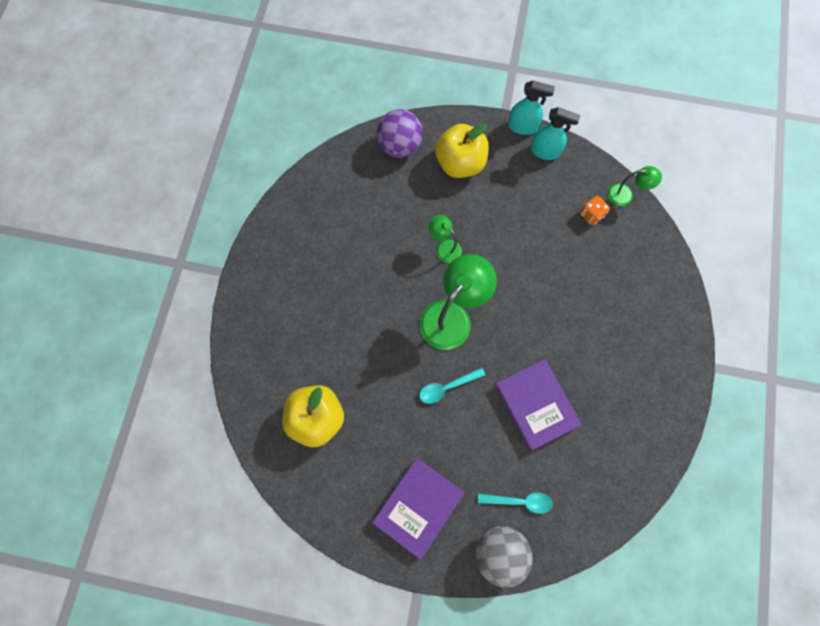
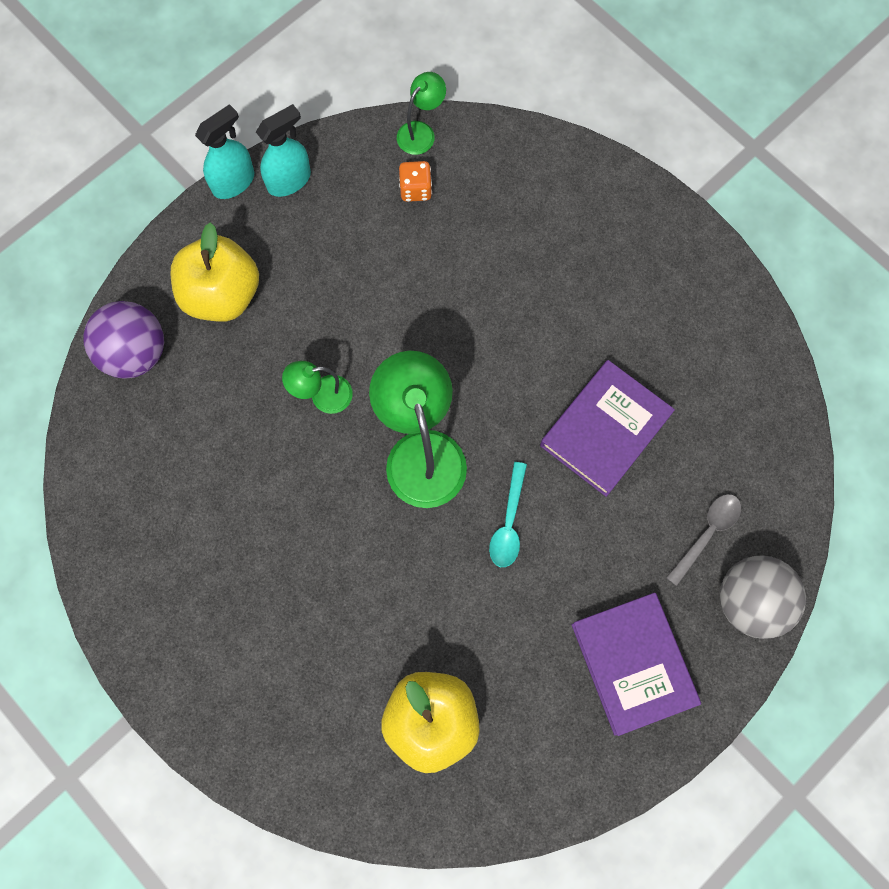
camera: 55 degrees left, 0 degrees up
(520, 501) = (707, 533): turquoise spoon -> grey spoon
(536, 404) = (605, 430): purple book -> purple book turned 60 degrees counterclockwise

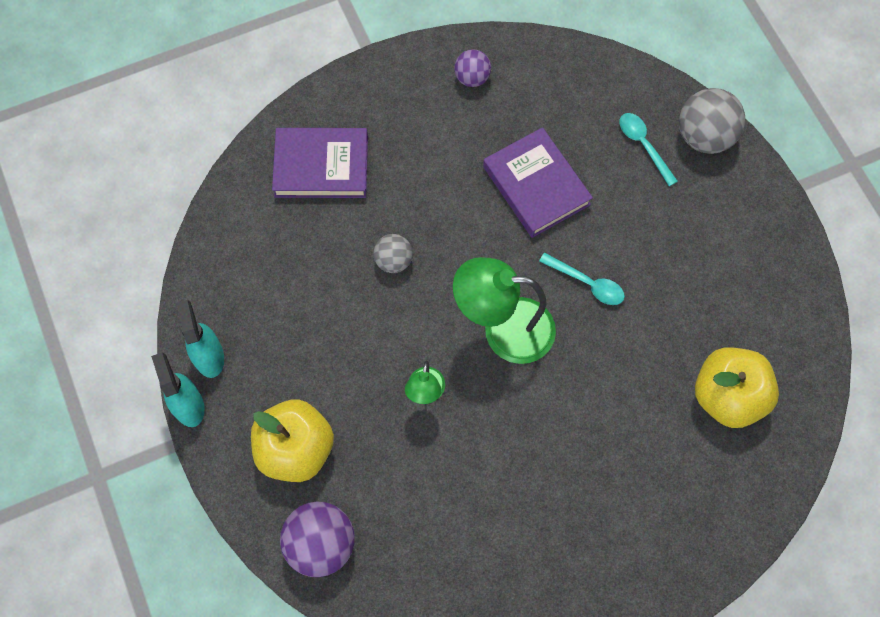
camera: 70 degrees left, 5 degrees down
(415, 189) = (265, 254): orange dice -> none
(421, 132) = (212, 232): green lamp -> none
(457, 314) = (393, 261): none -> grey ball
(633, 663) = (727, 234): purple book -> purple book (321, 166)
(707, 533) = (643, 145): grey spoon -> turquoise spoon
(709, 317) = (472, 78): none -> purple ball

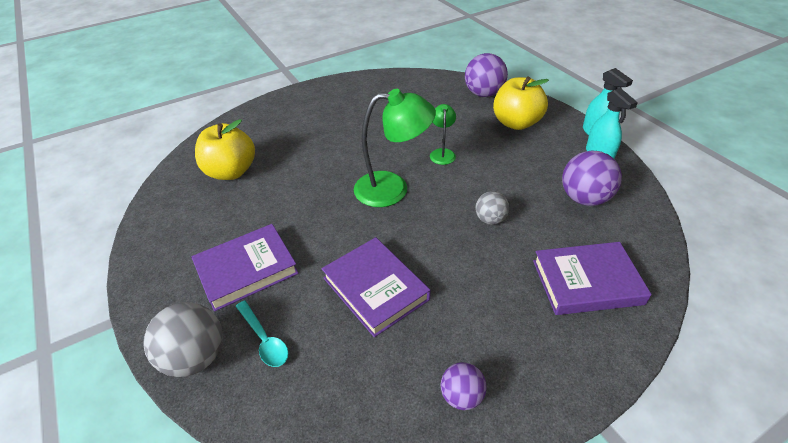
camera: 175 degrees right, 25 degrees down
(269, 278) = (584, 198): none -> purple ball
(587, 283) = (328, 222): turquoise spoon -> none
(674, 226) = (246, 270): none -> purple book

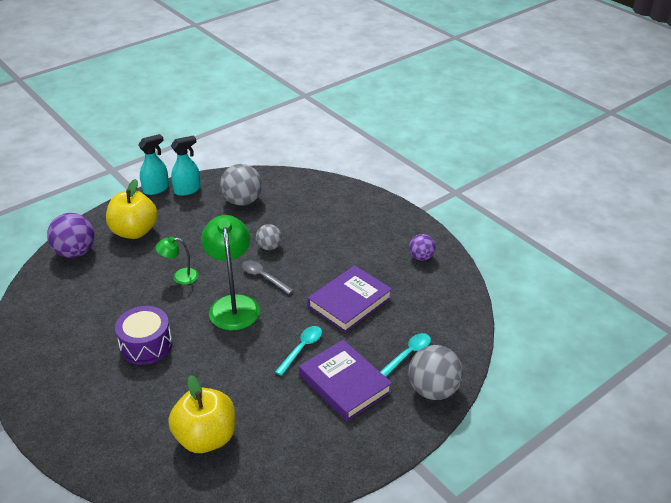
camera: 100 degrees left, 5 degrees down
(311, 238) = (302, 348): none -> turquoise spoon
(351, 137) = (146, 345): none -> purple drum
(434, 212) = (263, 277): none -> grey spoon
(584, 198) = (242, 201): purple ball -> grey ball
(587, 282) = (325, 206): purple book -> none

